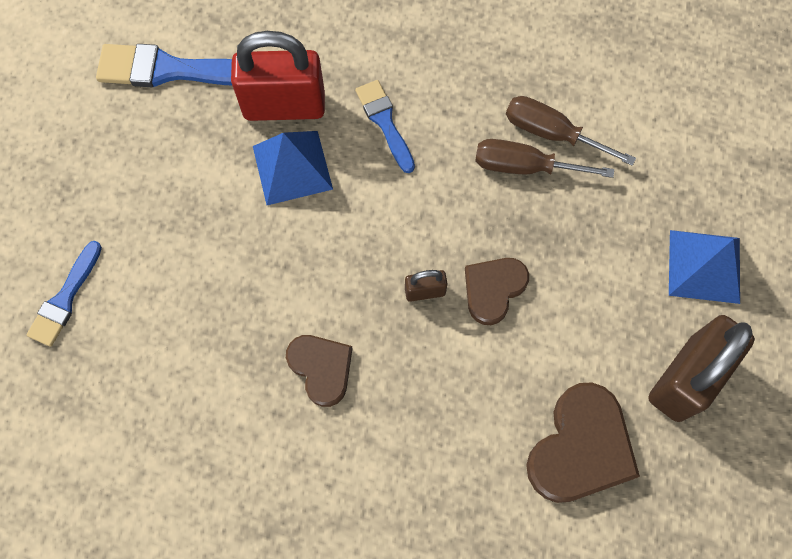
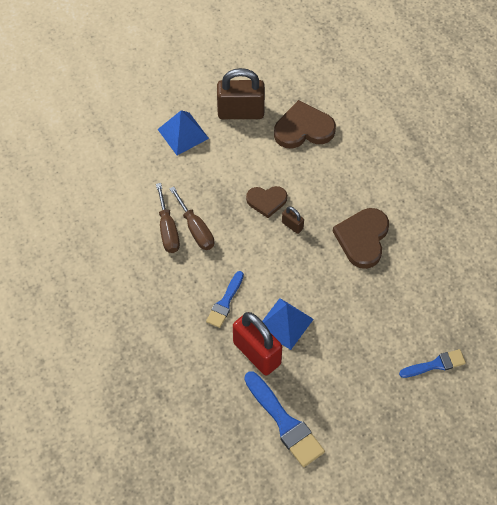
camera: 130 degrees left, 10 degrees down
(321, 368) = (362, 239): brown heart -> brown heart, size x1.57

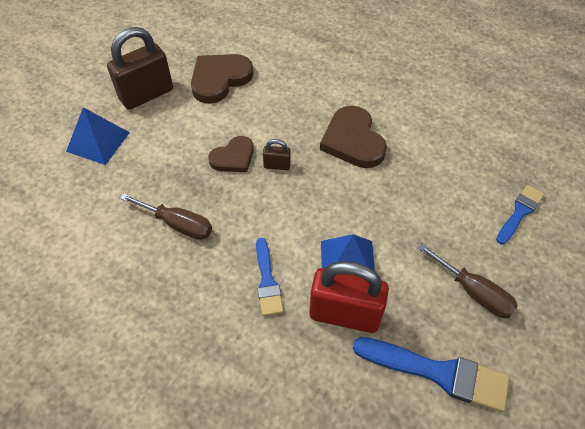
camera: 35 degrees left, 5 degrees down
(168, 230) = (146, 242): brown screwdriver -> brown screwdriver (473, 292)

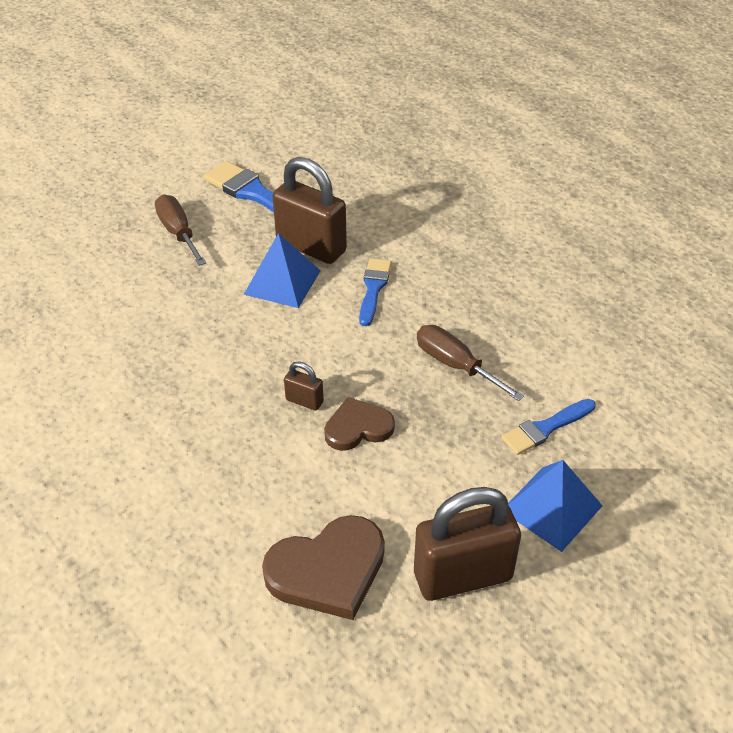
camera: 160 degrees left, 10 degrees down
(344, 314) = (311, 247): red padlock -> brown padlock
(353, 140) = (184, 405): brown heart -> none
(520, 212) = (65, 278): blue brush -> blue brush (545, 428)

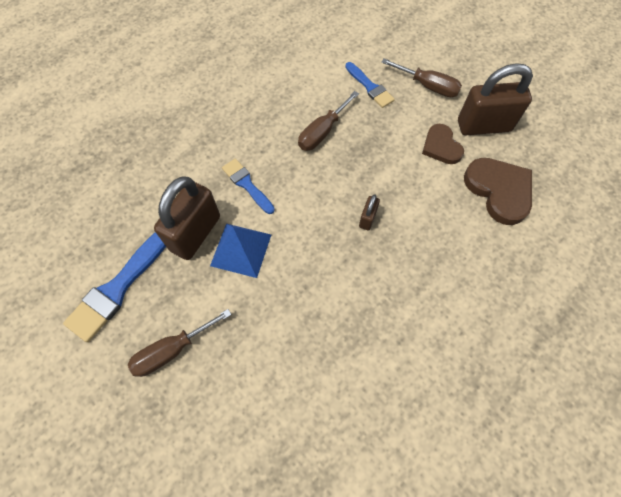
camera: 95 degrees left, 20 degrees up
(358, 427) = (386, 184): brown heart -> brown heart (441, 146)
(373, 288) = (247, 184): blue brush -> blue brush turned 45 degrees clockwise
(462, 576) = (483, 126): brown padlock -> brown padlock turned 75 degrees counterclockwise
(551, 508) = (428, 86): blue pyramid -> brown screwdriver

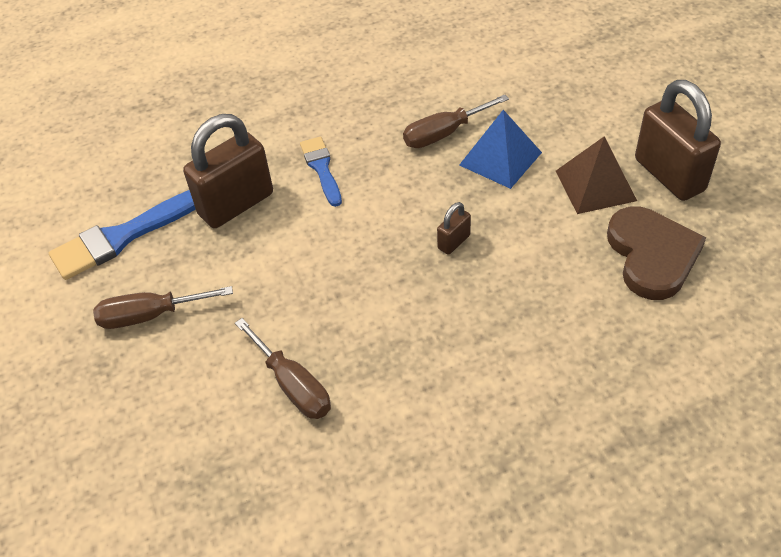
camera: 25 degrees right, 15 degrees down
(241, 250) = (280, 235): blue pyramid -> blue pyramid (500, 158)
(370, 87) = (532, 97): blue brush -> none
(428, 86) = (613, 113): brown screwdriver -> brown screwdriver (293, 385)
(441, 146) = (595, 185): brown heart -> brown pyramid
(483, 126) = (669, 175): brown padlock -> brown padlock turned 45 degrees clockwise

